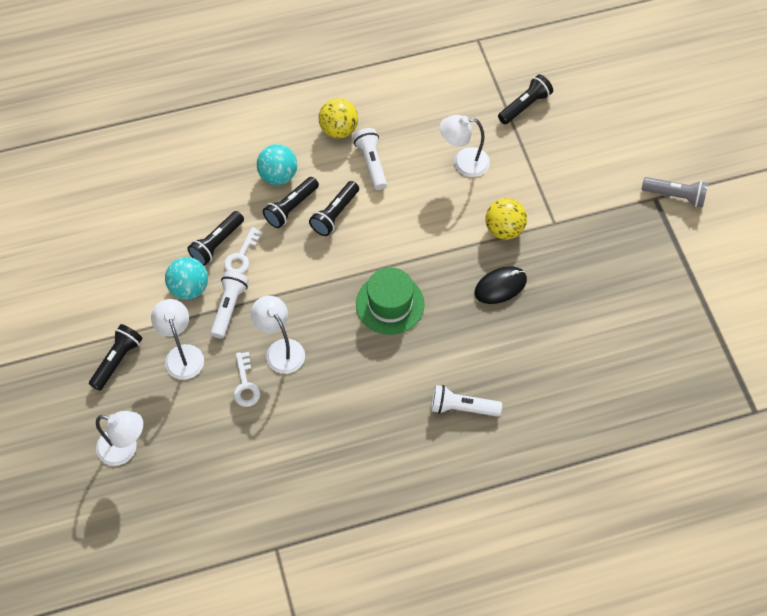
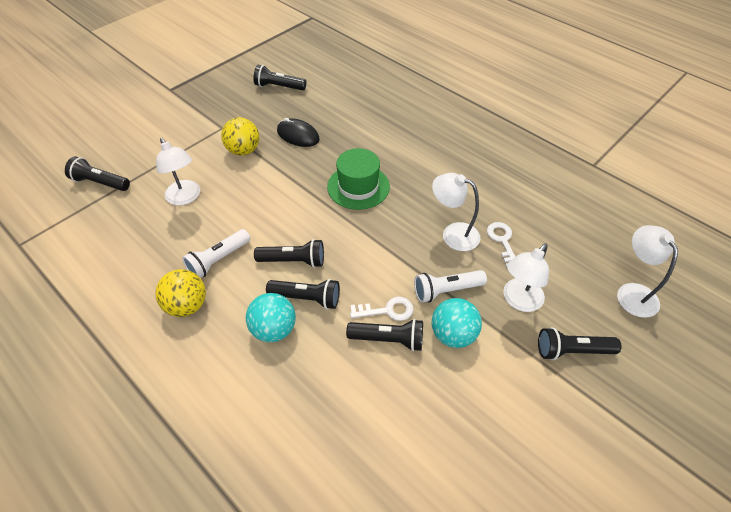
camera: 120 degrees left, 10 degrees down
(245, 385) = (502, 241): white key -> white key turned 60 degrees counterclockwise
(280, 349) = (453, 234): white lamp -> white lamp turned 90 degrees clockwise
(462, 407) = (409, 120): white flashlight -> none
(602, 304) = (279, 87): none -> black flashlight
(675, 196) = (163, 81): grey flashlight -> none

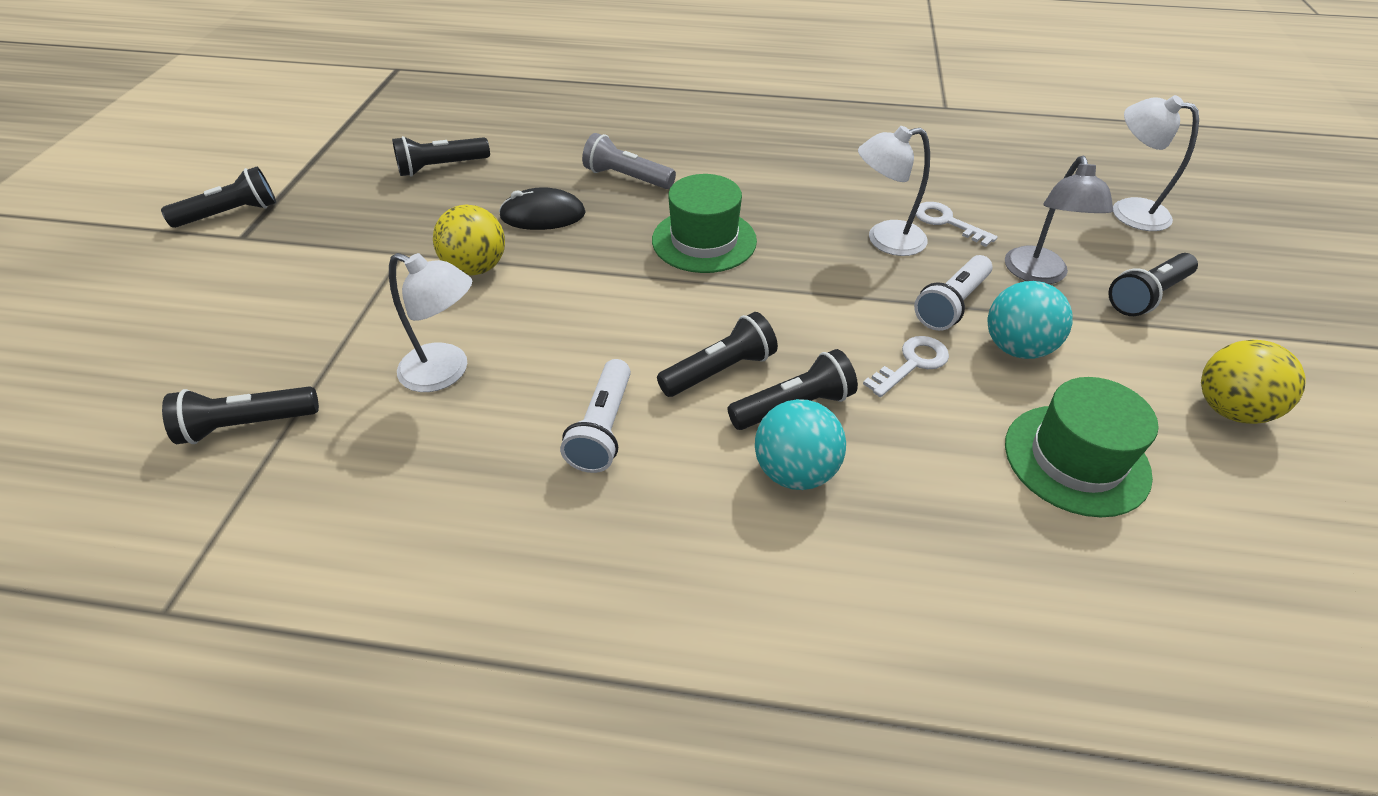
camera: 35 degrees left, 5 degrees down
(187, 305) = (624, 518): yellow ball -> yellow ball (1229, 409)
(358, 131) = (627, 177): none -> grey flashlight
(388, 339) = (954, 396): black flashlight -> black flashlight (231, 214)
(411, 410) = (1076, 459): none -> green hat
(518, 301) = (1038, 274): white lamp -> grey lamp

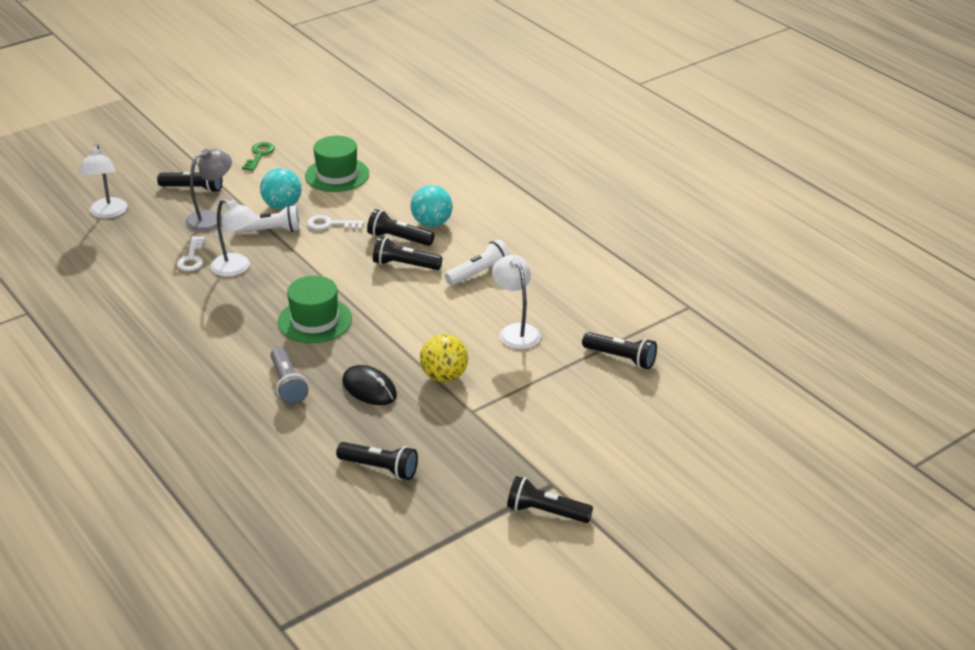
camera: 135 degrees left, 10 degrees down
(1229, 409) = (259, 155): yellow ball -> green key

